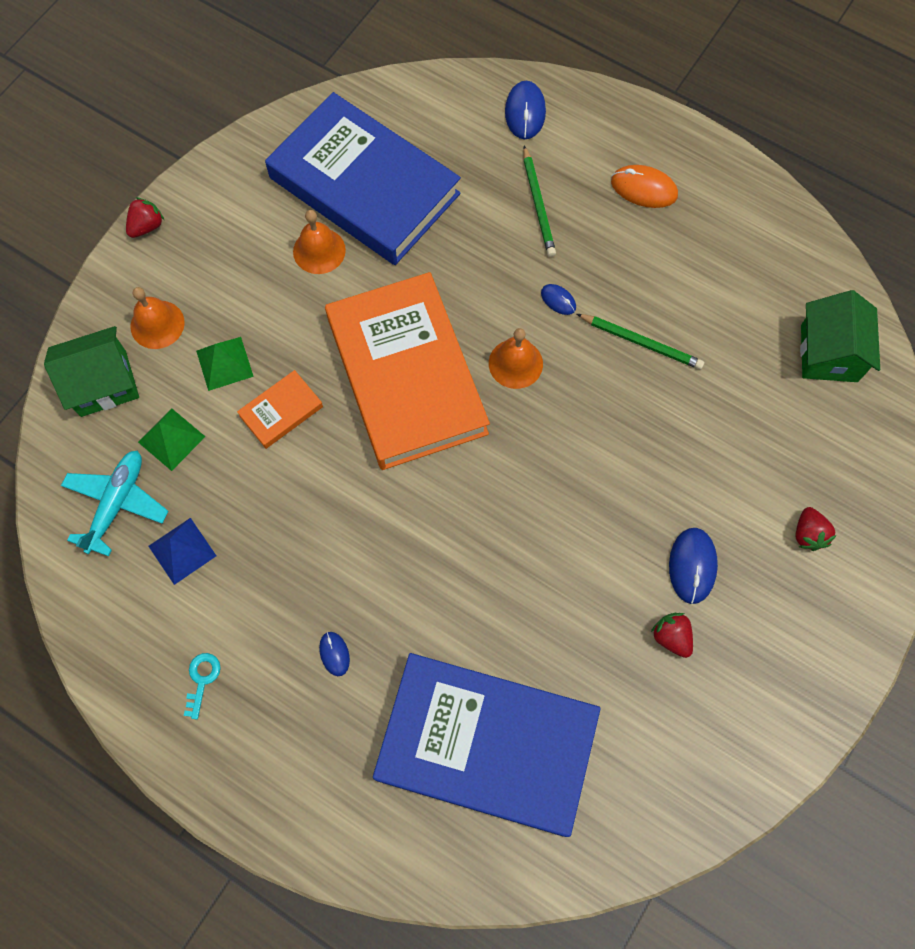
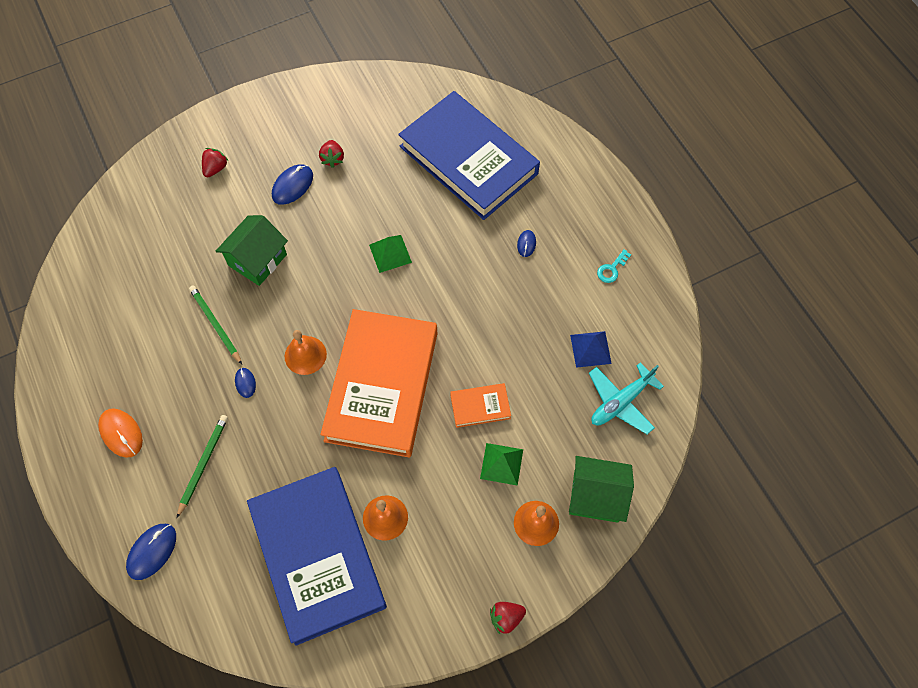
camera: 150 degrees left, 5 degrees down
(171, 439) = (565, 427): green pyramid -> green pyramid (390, 253)
(829, 353) = (109, 255): green house -> green house (257, 260)

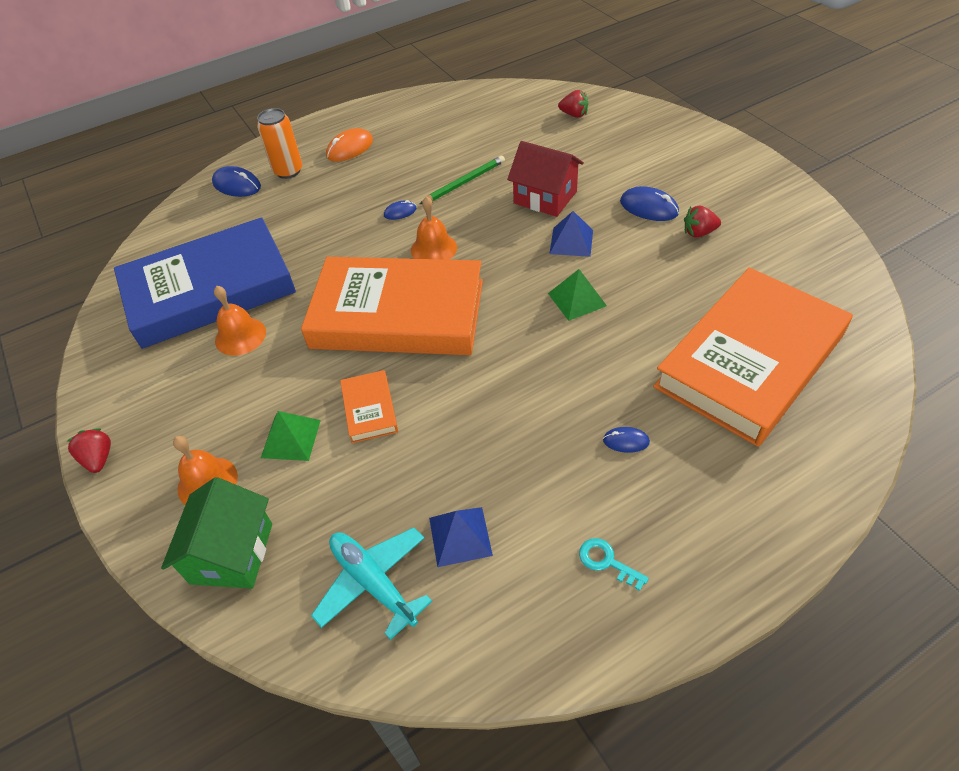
camera: 90 degrees right, 15 degrees down
(143, 497) = (288, 171): none -> orange can
(203, 464) = (315, 200): green pencil -> none
(215, 168) = (652, 151): red strawberry -> red strawberry (574, 115)
(257, 260) = (545, 197): green house -> red house
(322, 248) = (571, 241): none -> blue pyramid
(468, 160) = (750, 361): blue book -> orange book

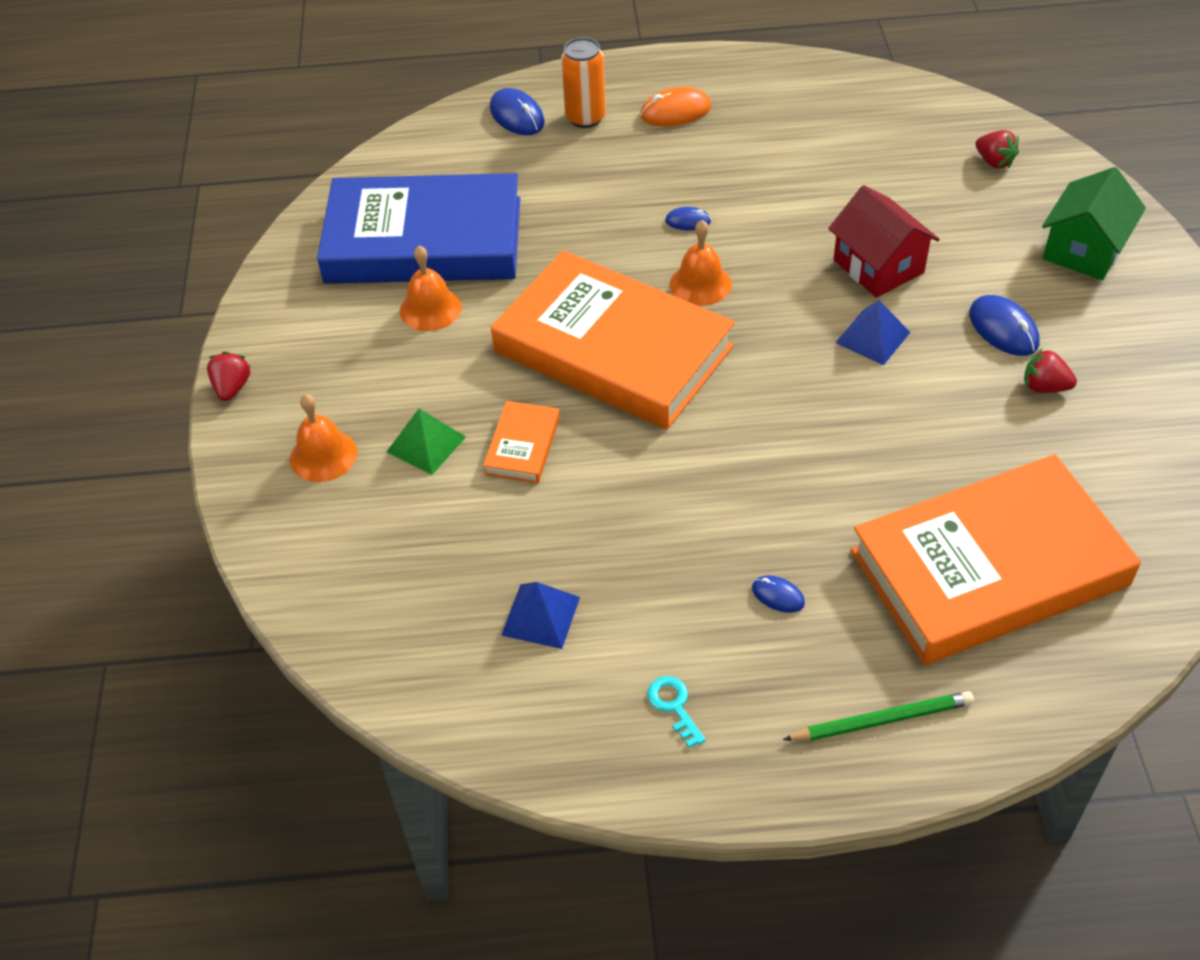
camera: 25 degrees right, 0 degrees up
(232, 553) = (314, 535): green house -> green house (1084, 250)
(373, 583) = (431, 622): turquoise plane -> none
(464, 182) = (789, 209): green pencil -> green pencil (881, 720)
(577, 299) = (831, 412): green pyramid -> none

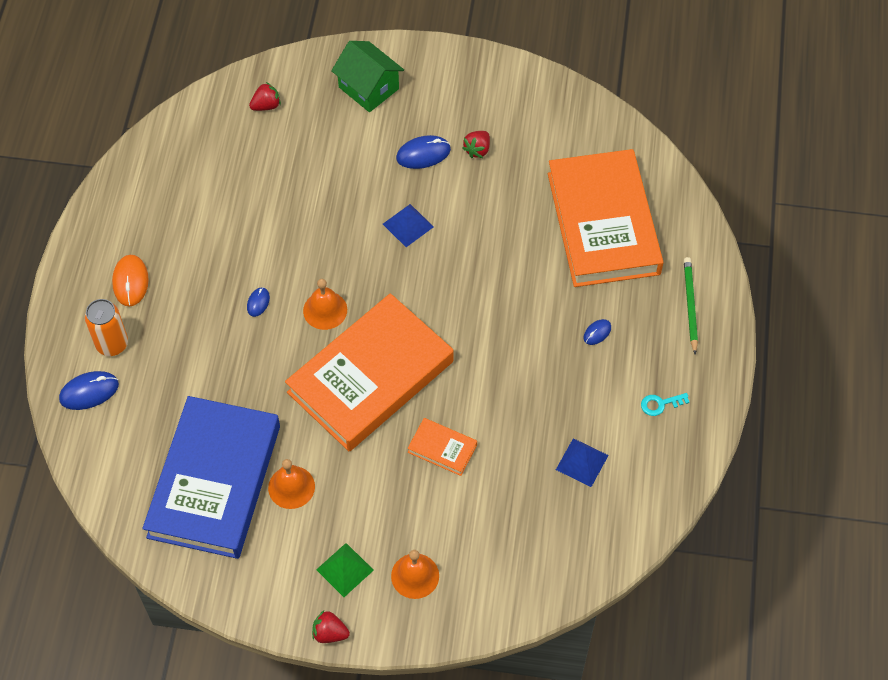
camera: 80 degrees left, 10 degrees up
(426, 444) = (423, 508): green pyramid -> green pyramid (345, 569)
(878, 266) = (344, 202): red house -> none

